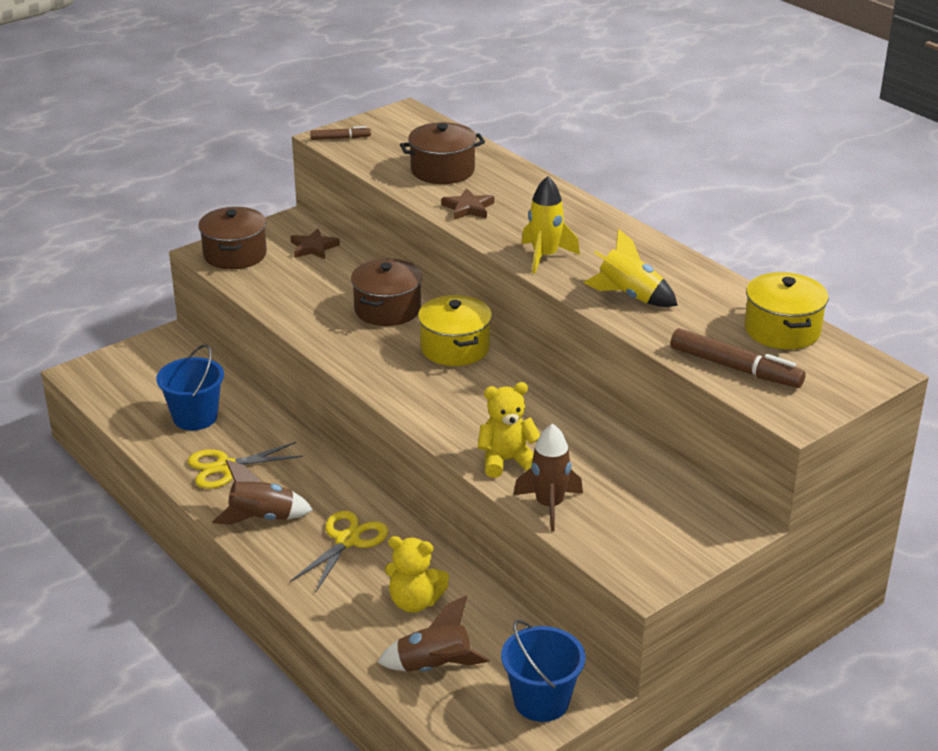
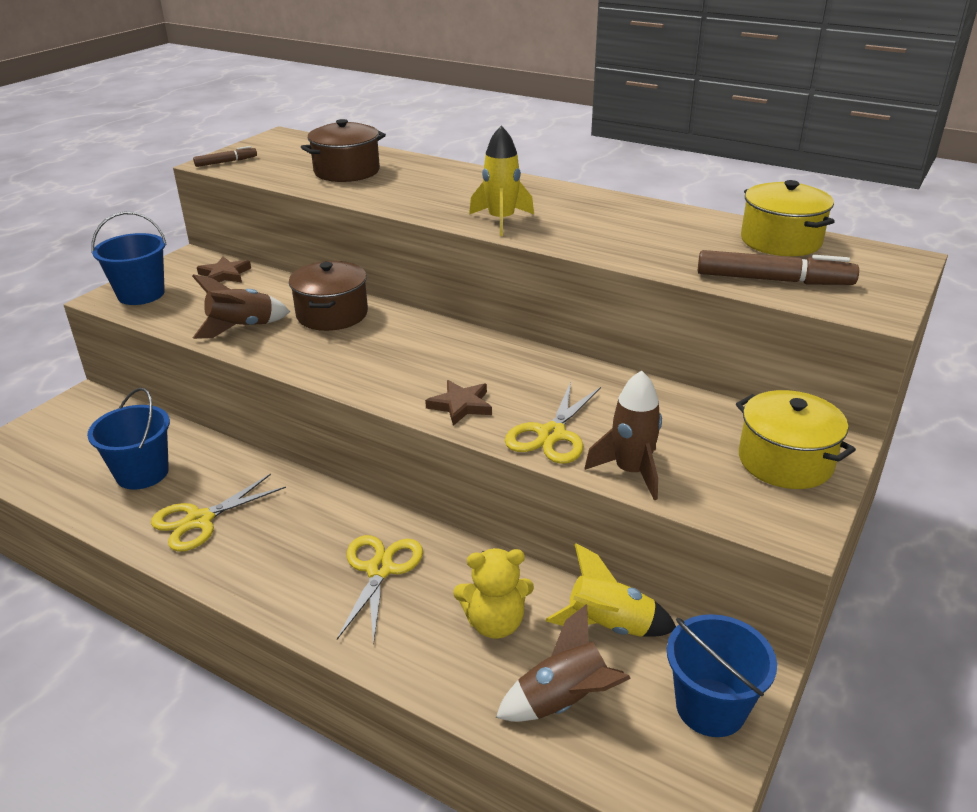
camera: 20 degrees left, 0 degrees up
(235, 254) = (141, 294): brown pot -> blue bucket
(262, 518) = (267, 569): brown rocket -> brown rocket (241, 327)
(455, 348) = (423, 336): yellow pot -> yellow pot (785, 461)
(468, 208) = (393, 195): brown star -> brown star (461, 405)
(507, 461) = (552, 434): yellow teddy bear -> yellow scissors
(629, 296) = (612, 238): yellow rocket -> yellow rocket (609, 625)

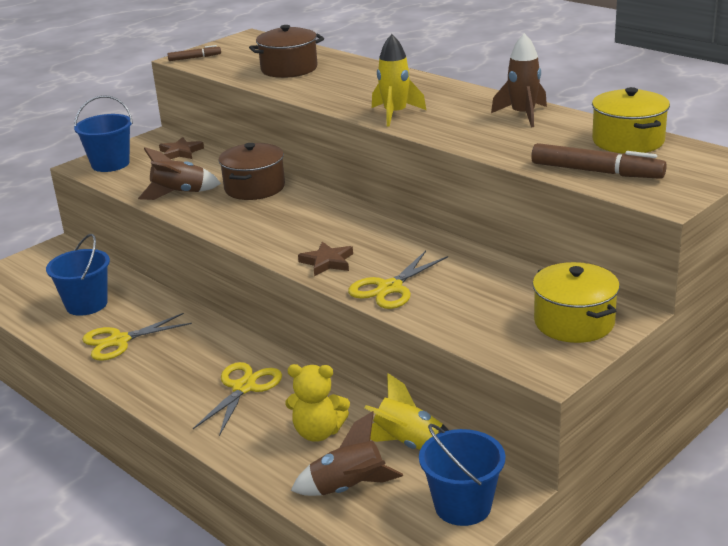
camera: 15 degrees right, 5 degrees down
(631, 472) = (440, 319): brown rocket -> brown rocket (523, 115)

